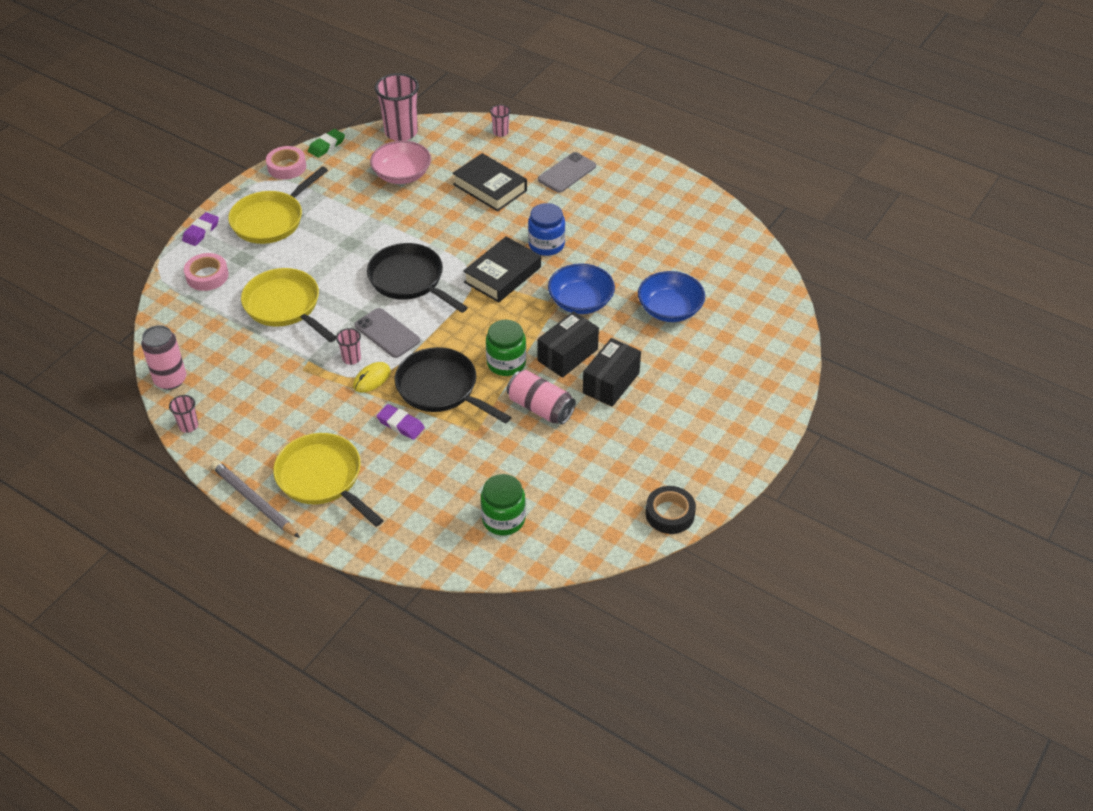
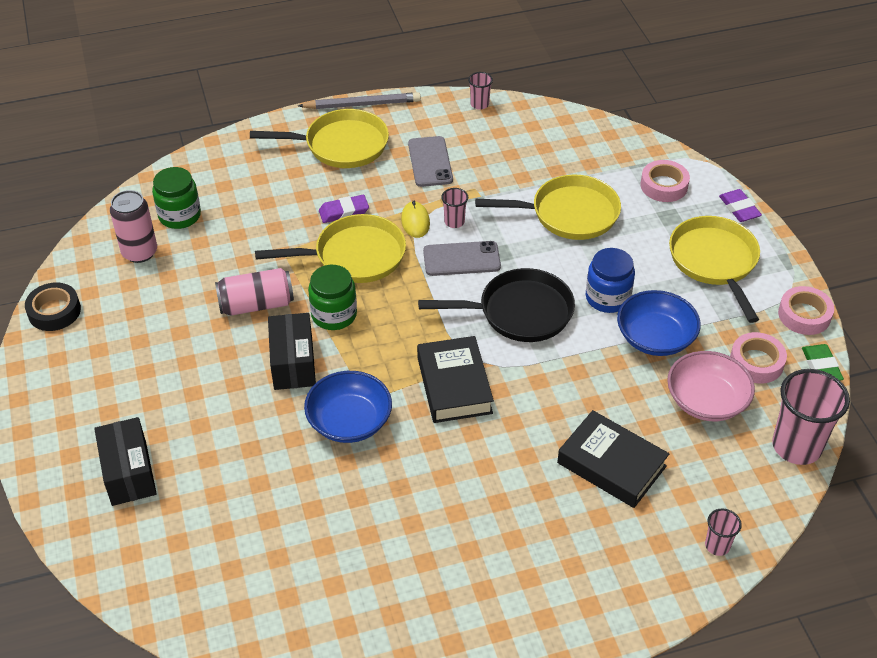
camera: 130 degrees right, 0 degrees up
(170, 380) = (544, 115): pink can -> pink can (139, 252)
(349, 169) = (756, 362): none -> pink tape
(441, 389) = (354, 256): black pan -> yellow pan
(490, 187) = (611, 464): black book -> black book turned 45 degrees clockwise
(546, 245) = (463, 451): blue jar -> blue jar (607, 298)
(567, 173) = (572, 558): grey phone -> grey phone (430, 162)
(611, 383) = (224, 371): black box -> black box (129, 473)
(670, 309) = (257, 487): blue bowl -> blue bowl (655, 338)

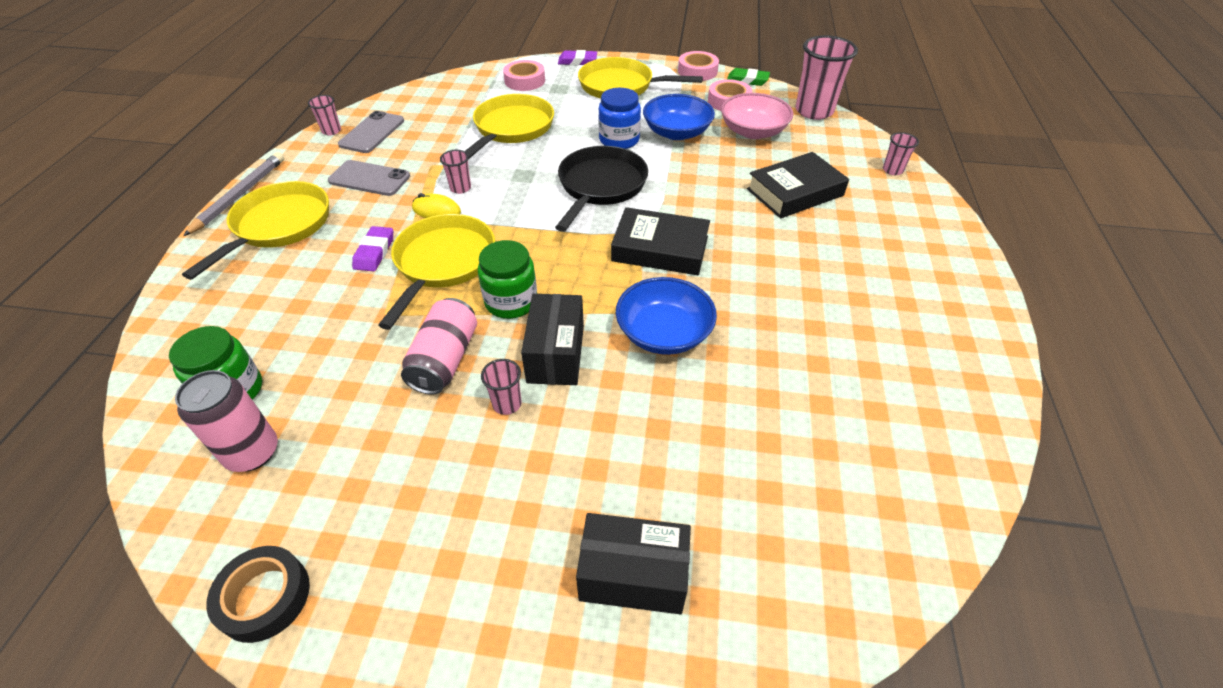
camera: 65 degrees left, 0 degrees up
(233, 355) = (507, 404): none -> pink cup
(293, 363) = (555, 354): black box -> black box turned 75 degrees clockwise
(461, 259) = (510, 198): grey phone -> grey phone (372, 132)

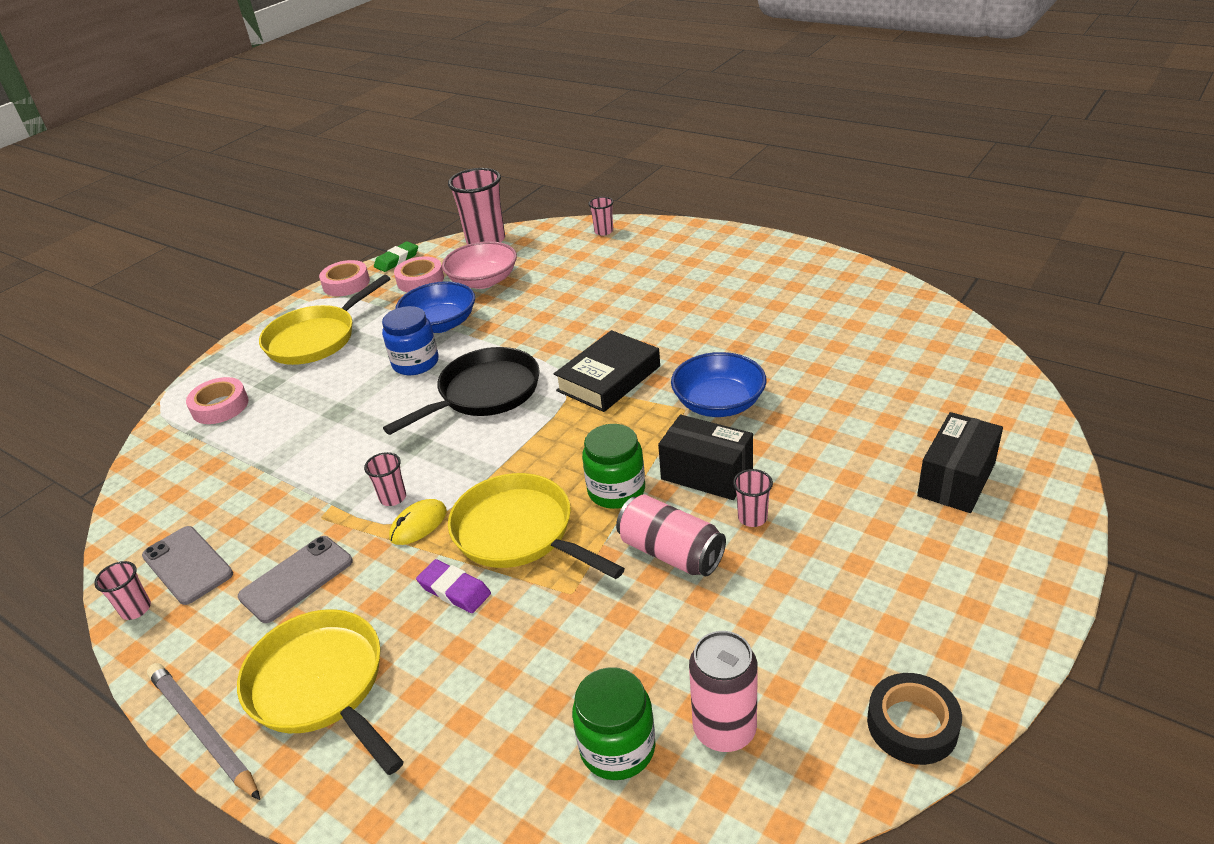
camera: 60 degrees left, 10 degrees down
(511, 129) = (313, 436): yellow pan -> none
(577, 61) = (226, 357): purple eraser -> none
(600, 187) = (484, 393): black pan -> black pan turned 90 degrees clockwise
(795, 192) = (591, 285): black book -> none

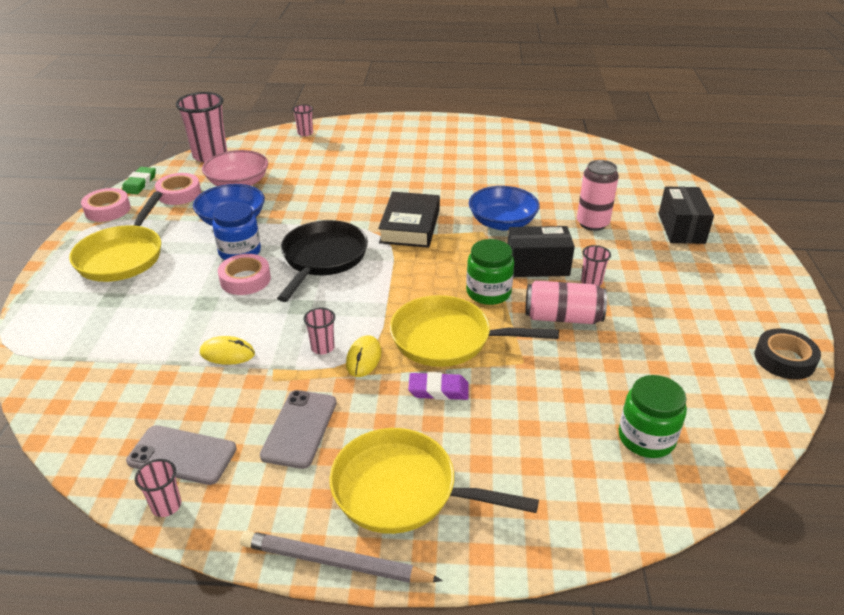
camera: 35 degrees left, 0 degrees up
(220, 406) = (78, 330): pink tape -> pink tape (245, 279)
(309, 473) = (227, 353): none -> yellow mouse
(724, 729) = (695, 402): pink can -> pink can (592, 223)

